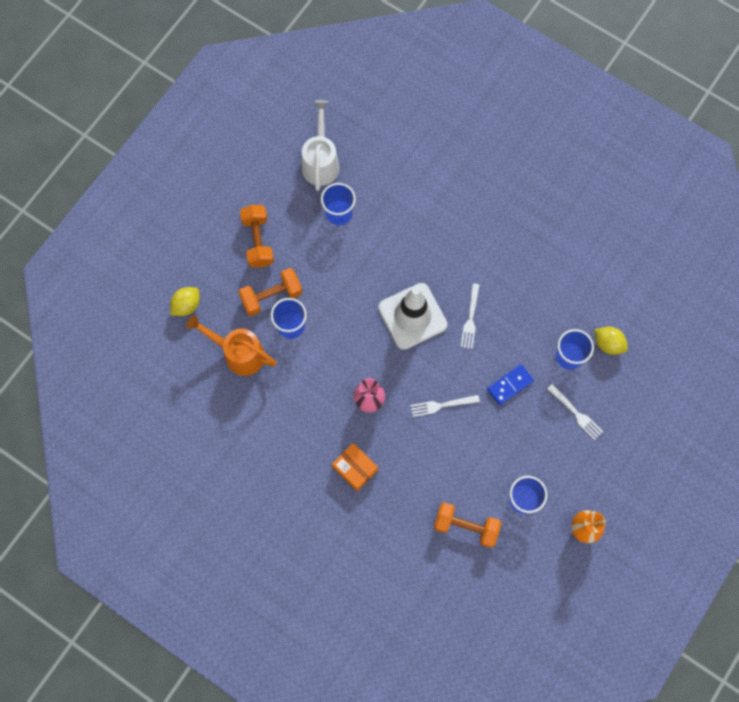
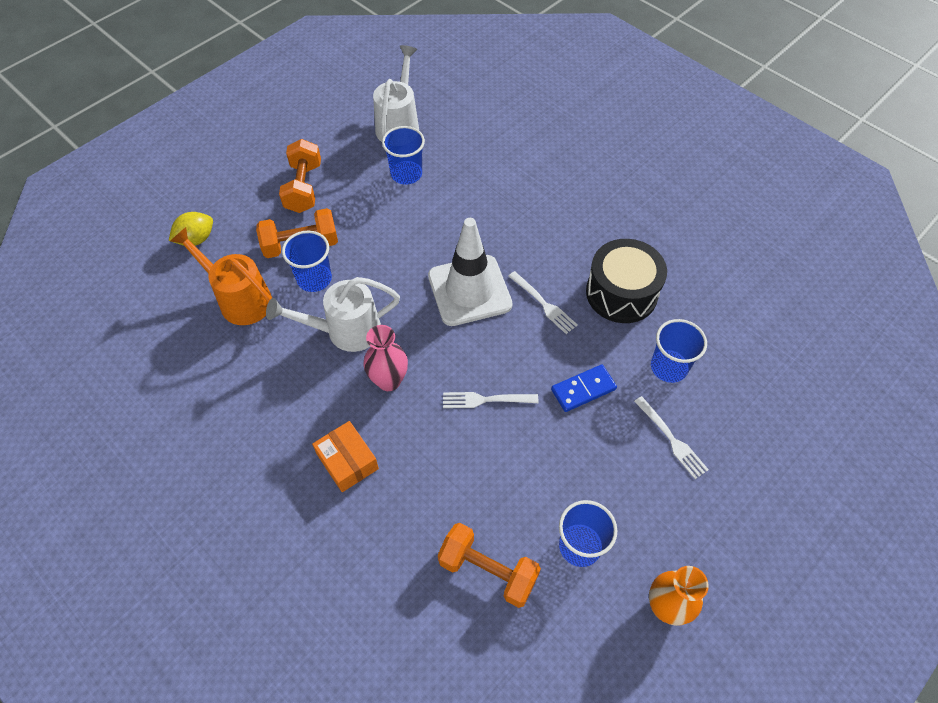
camera: 10 degrees right, 15 degrees down
(326, 367) = (345, 331): none -> white watering can
(470, 319) = (543, 304): white fork -> white fork turned 60 degrees counterclockwise
(527, 299) = (621, 293): none -> black drum
(608, 344) = (724, 360): yellow lemon -> none

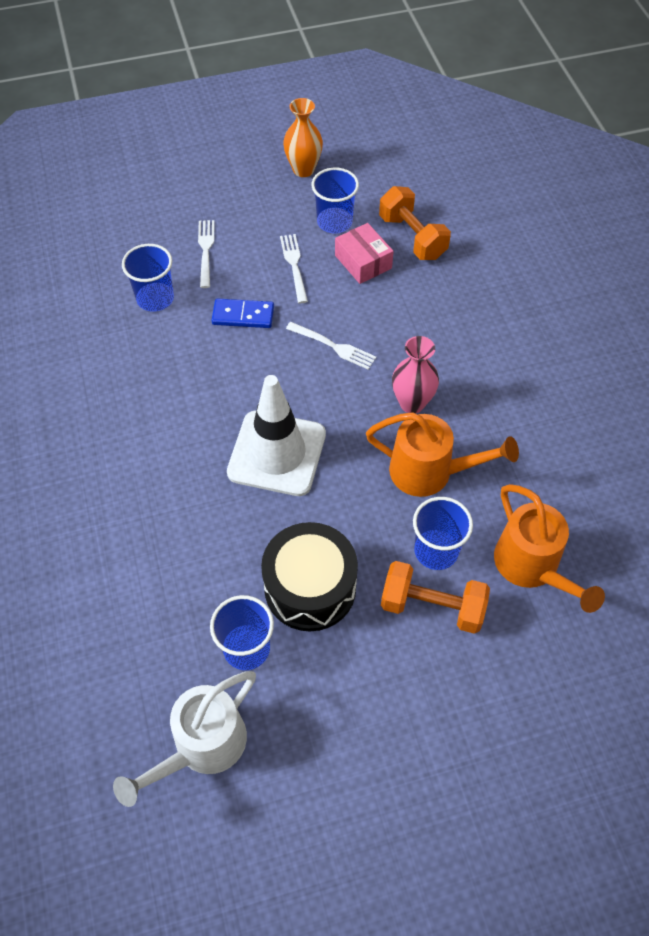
camera: 150 degrees left, 0 degrees up
(196, 239) = (562, 684): yellow lemon -> none
(303, 188) = (391, 698): orange dumbbell -> none
(345, 331) = (430, 472): white watering can -> orange watering can
(347, 461) = (484, 354): orange box -> none
(518, 508) = (363, 262): none -> pink box
(543, 304) = (215, 403): white fork -> white fork (294, 265)
(621, 293) = (132, 377): black drum -> black drum (310, 587)

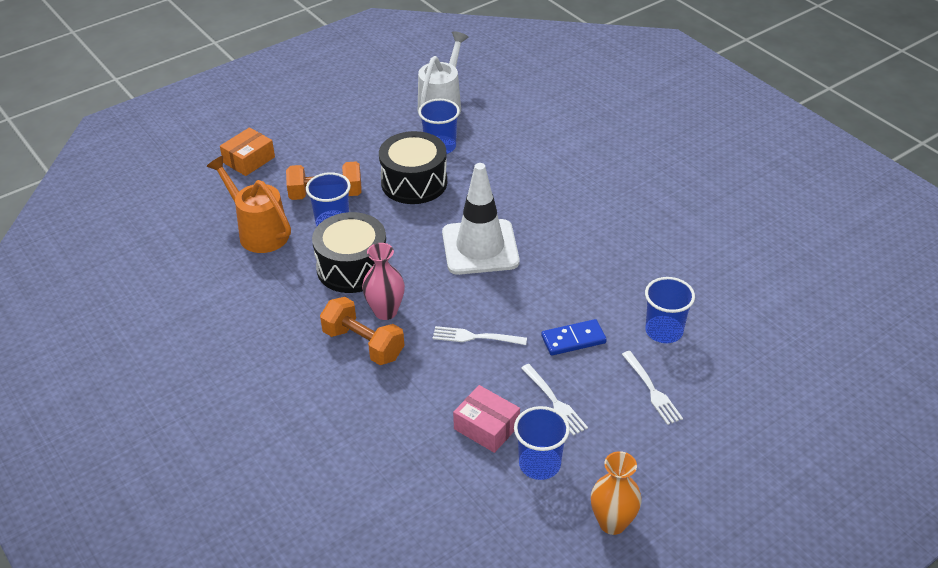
camera: 160 degrees right, 15 degrees down
(412, 237) = (446, 472): orange dumbbell -> orange dumbbell (363, 344)
(430, 472) = (352, 267): orange watering can -> black drum
(527, 721) = (249, 160): none -> orange box

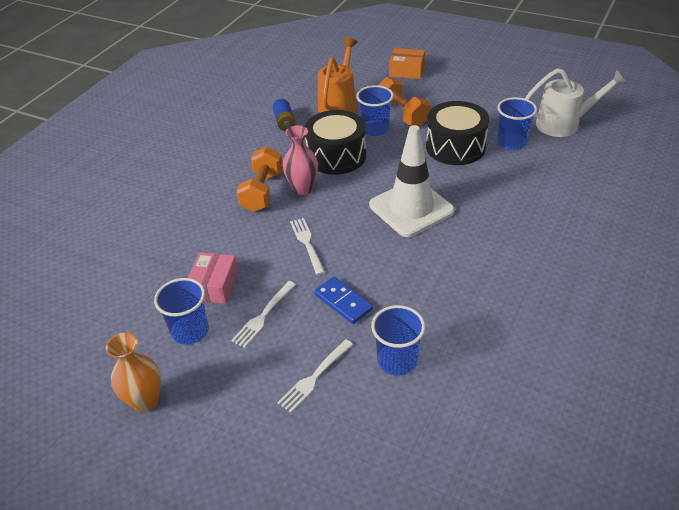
camera: 65 degrees right, 0 degrees up
(249, 286) = (284, 122): none -> blue battery

